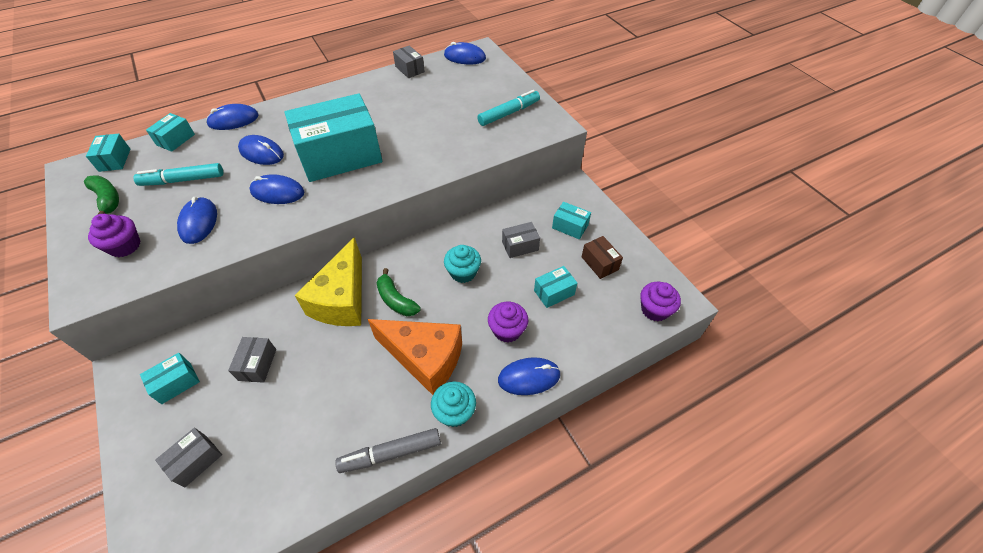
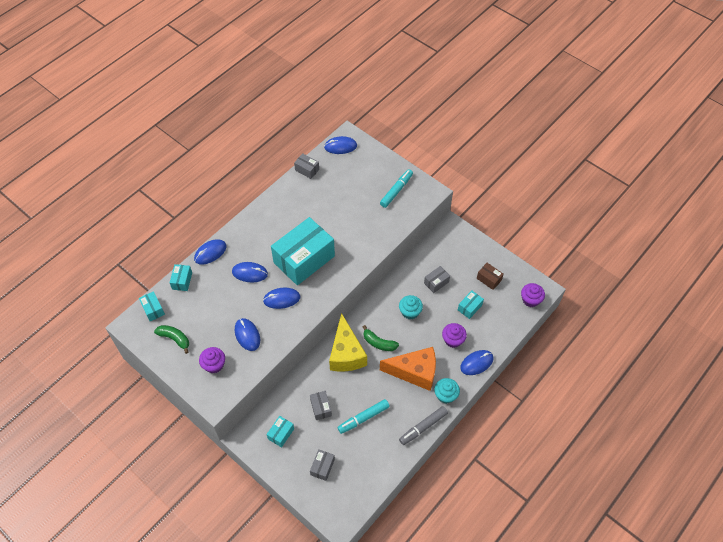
camera: 20 degrees left, 5 degrees up
(183, 180) = (213, 310): turquoise marker -> turquoise marker (363, 418)
(570, 226) = (461, 259): turquoise box -> none

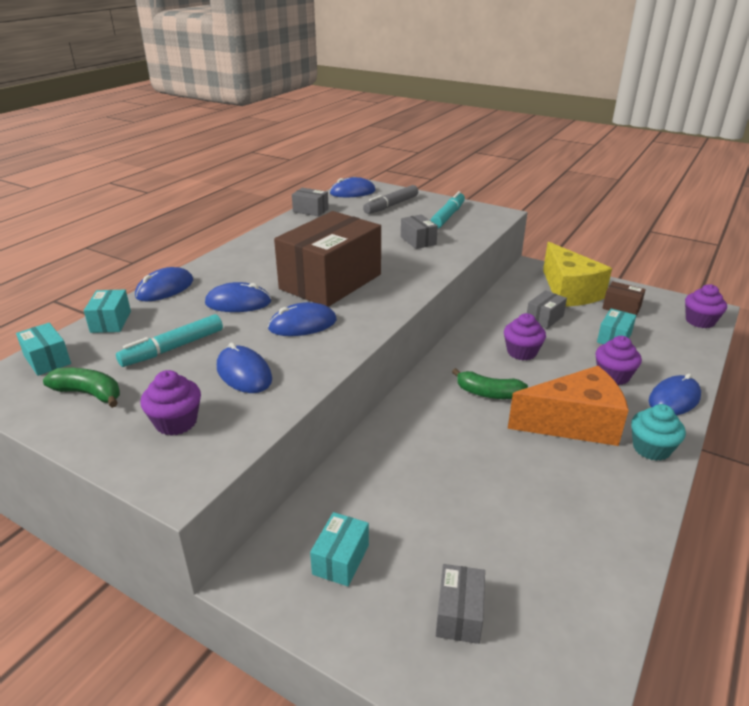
camera: 10 degrees left, 25 degrees down
(304, 259) = (330, 281): turquoise box -> brown box
(321, 408) = (416, 500): grey box -> grey box (418, 241)
(346, 353) = (435, 413): yellow cheese -> yellow cheese (569, 291)
(363, 418) = (512, 505): turquoise marker -> turquoise marker (173, 348)
(410, 312) = (521, 352): turquoise cupcake -> purple cupcake
(423, 427) = (641, 504): grey marker -> grey marker (391, 205)

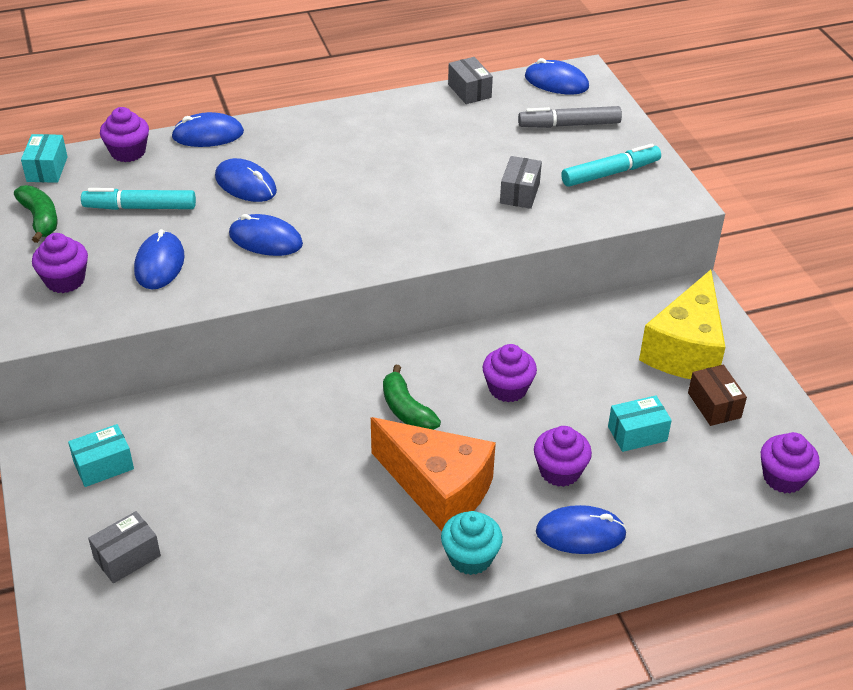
camera: 40 degrees right, 10 degrees up
(111, 321) = (128, 152): turquoise box -> purple cupcake
(330, 281) = (355, 202): brown box -> none
(544, 318) = (598, 365): grey box -> none

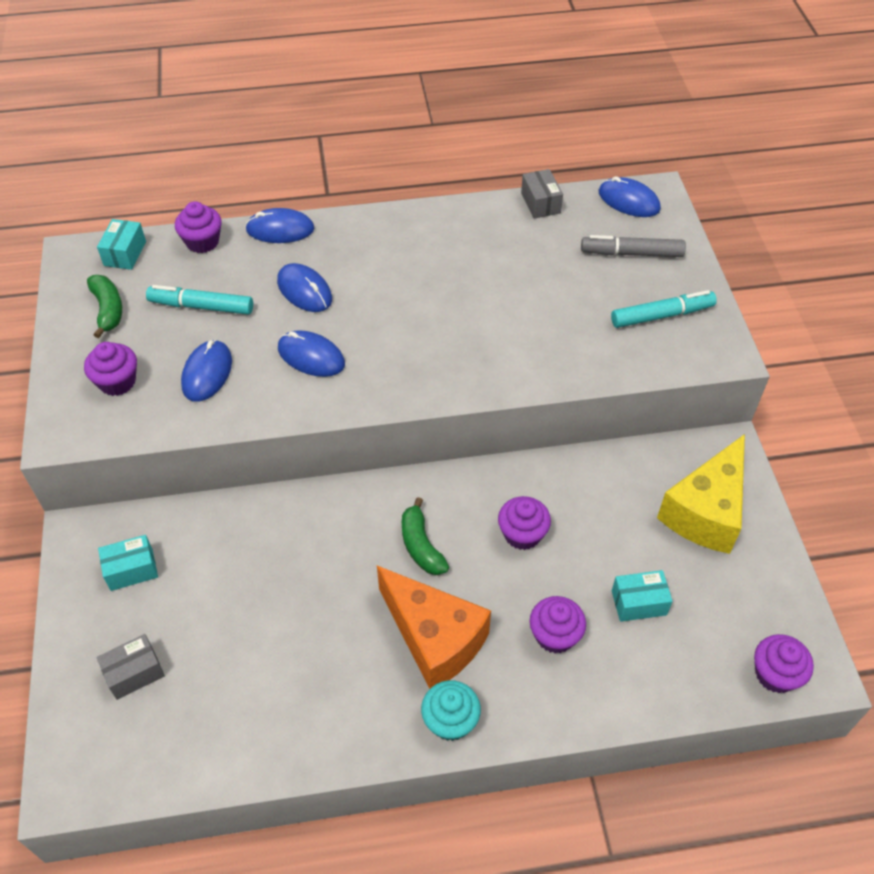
camera: 10 degrees right, 10 degrees up
(519, 193) = (566, 329): grey box -> none
(580, 533) = (561, 709): blue mouse -> none
(714, 405) = (721, 580): brown box -> none

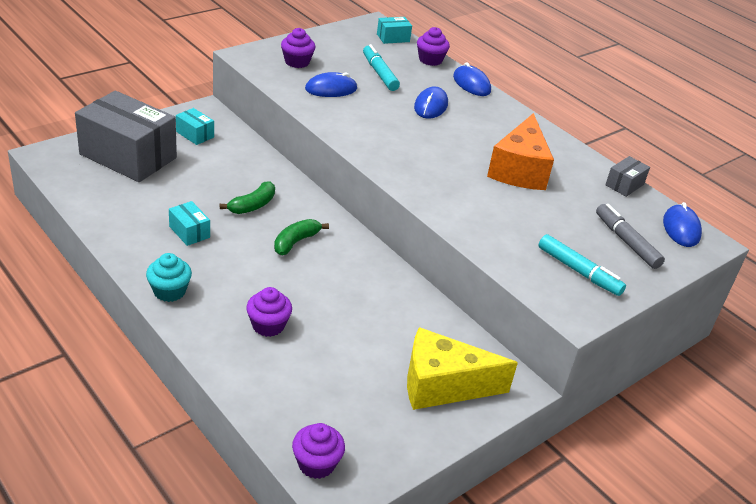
camera: 55 degrees right, 15 degrees down
(108, 310) = (346, 44): green banana -> green banana (252, 205)
(134, 673) = (128, 156): grey box -> grey box, size x2.36
(311, 356) = (380, 122): blue mouse -> none
(434, 638) = (227, 267): orange cheese -> orange cheese (519, 170)
(522, 534) = (342, 288): purple cupcake -> none
(639, 603) = (327, 364): turquoise box -> turquoise box (189, 232)

